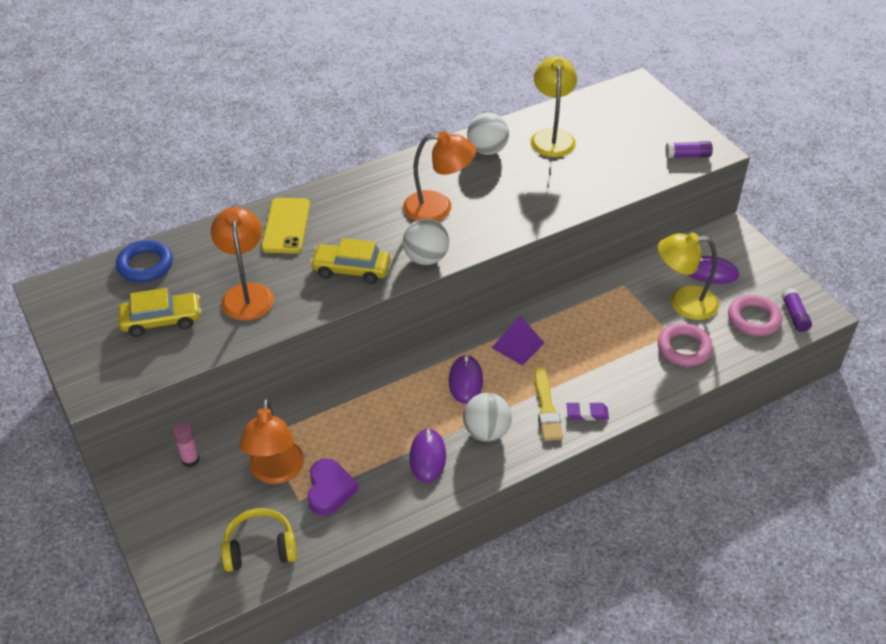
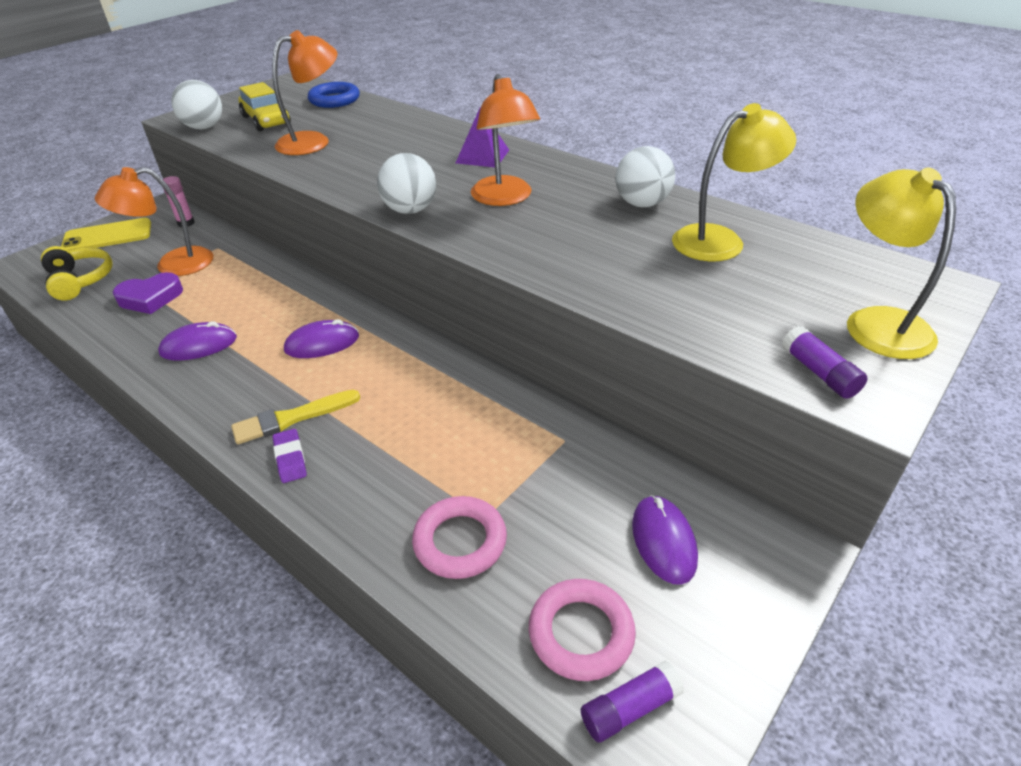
camera: 70 degrees right, 5 degrees down
(286, 226) = (420, 135): yellow phone -> yellow phone (107, 236)
(351, 270) = (370, 177): yellow car -> none
(486, 432) = (243, 378): white ball -> white ball (204, 127)
(518, 345) = (396, 368): purple pyramid -> purple pyramid (482, 156)
(683, 303) = (566, 519): yellow lamp -> yellow lamp (876, 322)

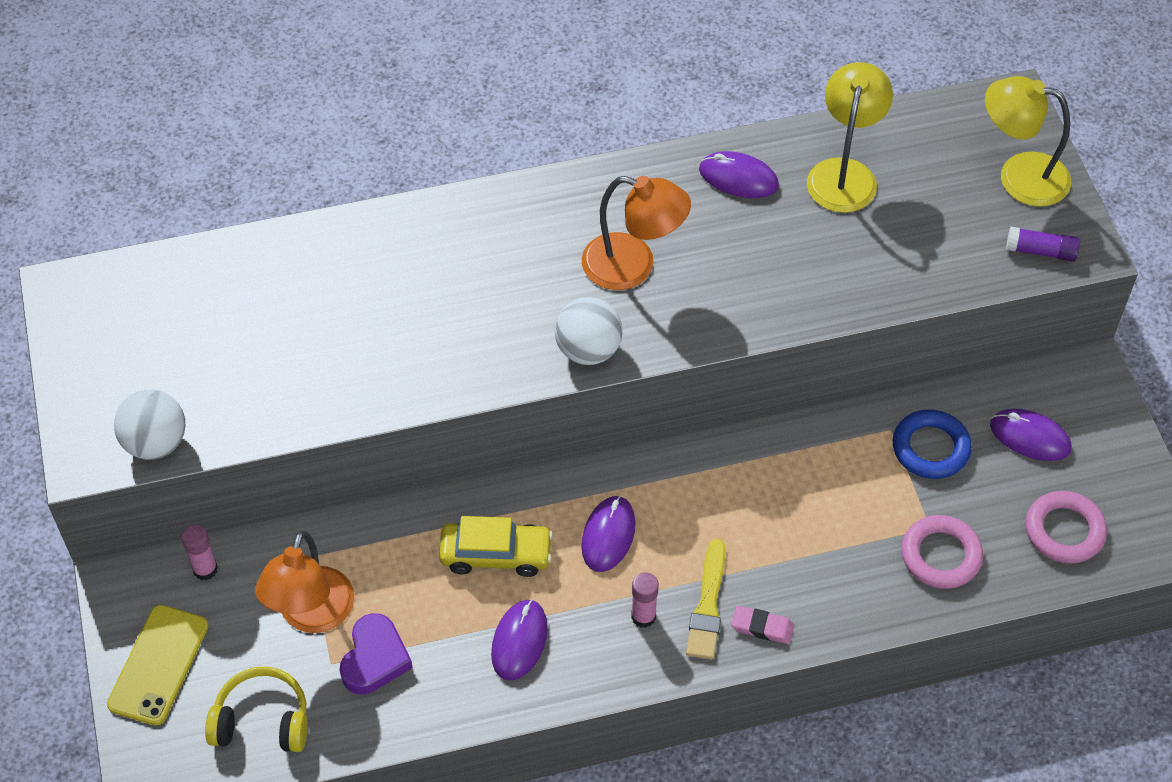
camera: 55 degrees left, 15 degrees up
(258, 391) = (643, 616): none -> pink glue stick
(266, 120) = (200, 372): yellow car -> yellow car (496, 554)
(290, 458) = (762, 627): purple eraser -> pink eraser
(313, 142) = (324, 353): orange lamp -> none
(334, 100) = (199, 276): blue ring -> blue ring (930, 448)
(482, 156) = (520, 229): purple pyramid -> none
(629, 708) = (1129, 539): purple glue stick -> none
(642, 204) = (738, 178): white ball -> purple mouse

